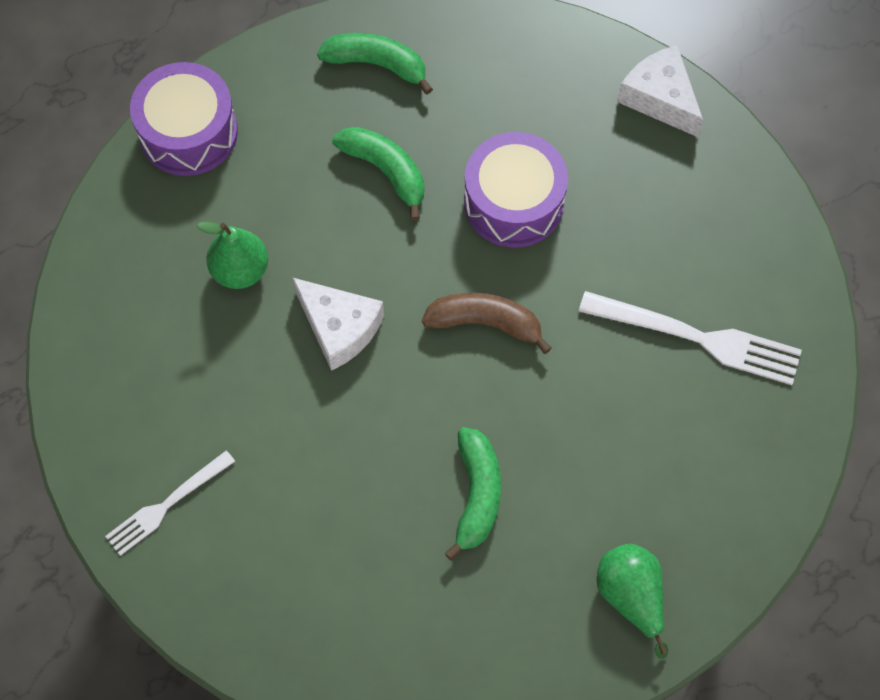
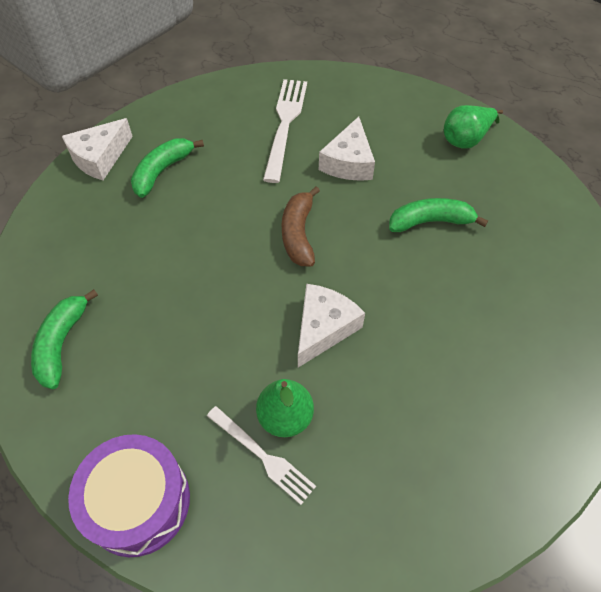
camera: 100 degrees left, 10 degrees down
(166, 506) = (520, 430): white fork -> white fork (263, 456)
(385, 171) = (172, 319): green banana -> green banana (162, 171)
(513, 202) = (194, 230): purple drum -> none
(606, 411) = (348, 162): none -> white cheese

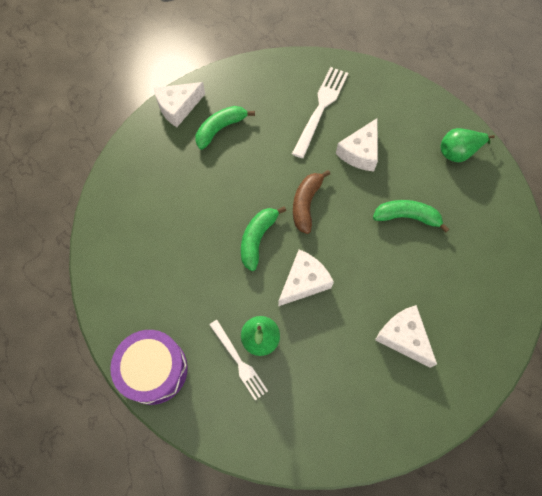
camera: 15 degrees right, 10 degrees up
(62, 344) = (126, 249): green banana -> green banana (257, 239)
(477, 365) = (403, 337): none -> white cheese

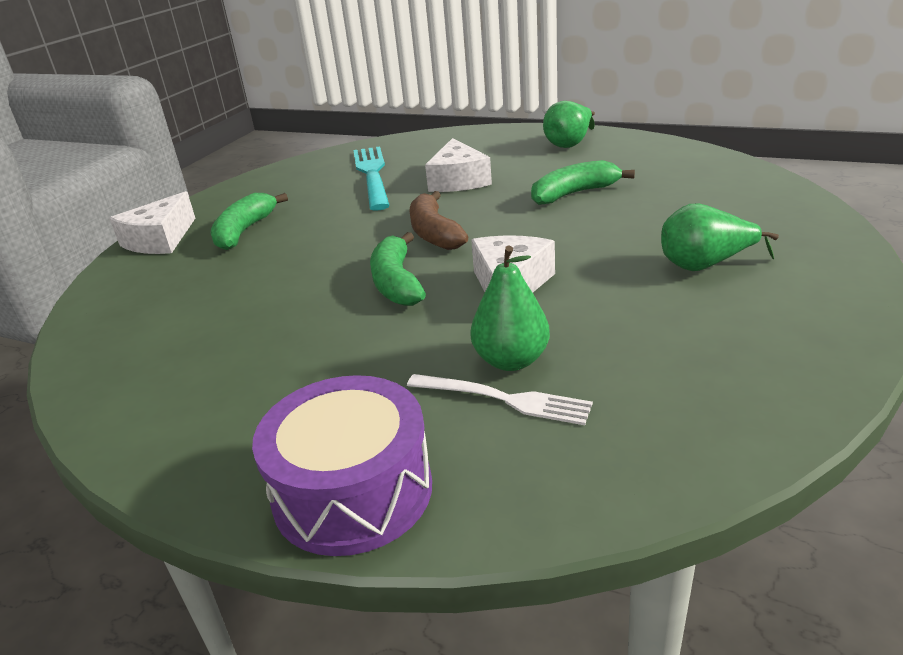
camera: 30 degrees left, 35 degrees down
(321, 107) = (372, 174): white fork -> turquoise fork
(403, 337) = (705, 265): white cheese -> green pear

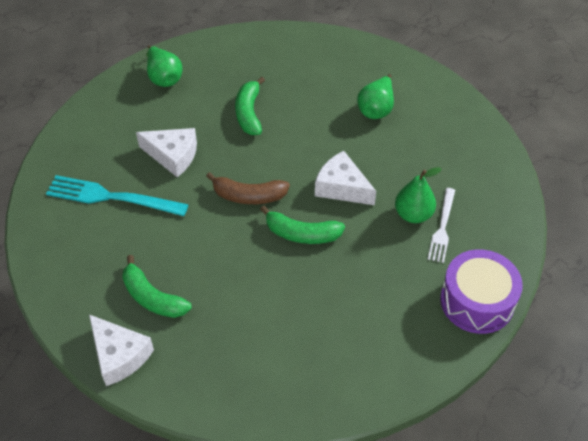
camera: 70 degrees left, 20 degrees up
(505, 399) = (442, 228): white fork -> white fork turned 150 degrees clockwise

